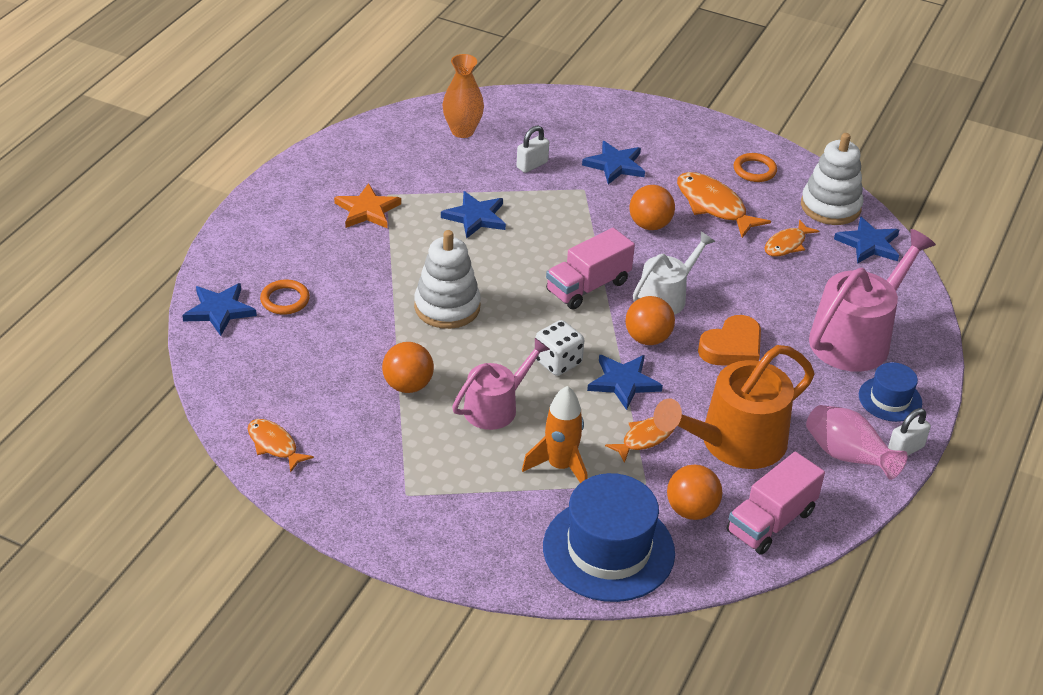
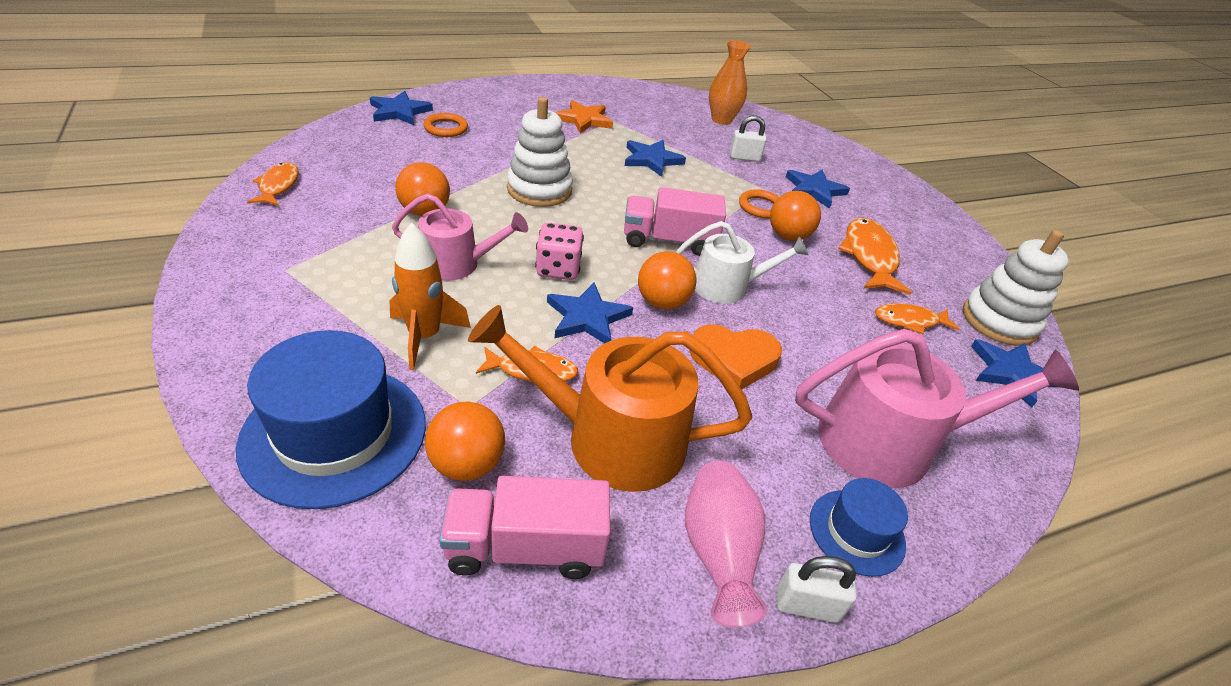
camera: 40 degrees right, 0 degrees up
(558, 362) = (558, 269): white dice -> pink dice
(754, 170) = (946, 256): orange ring -> orange ring (761, 207)

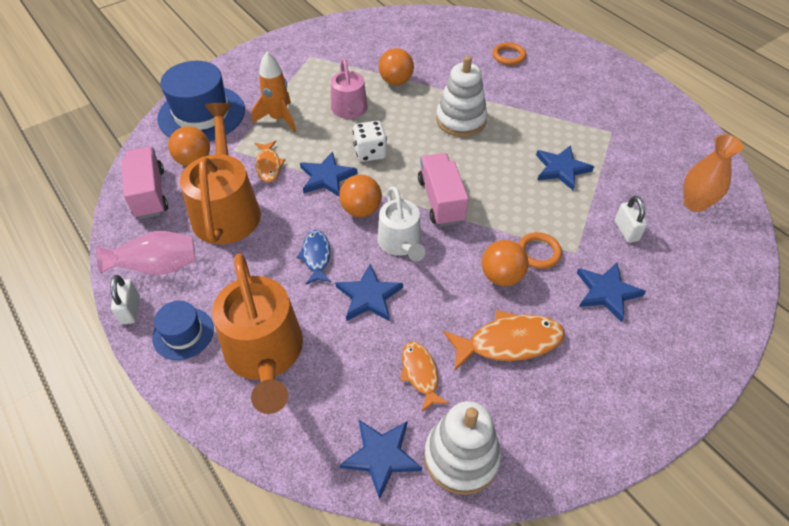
camera: 80 degrees right, 10 degrees up
(278, 186) = (383, 24): orange fish -> none
(399, 111) = (512, 31): blue star -> blue star (369, 296)
(558, 269) = (370, 152): pink dice -> white dice
(584, 120) = (594, 116): orange star -> none
(733, 360) = (316, 256): orange heart -> blue fish
(889, 442) = (265, 353): pink watering can -> orange watering can

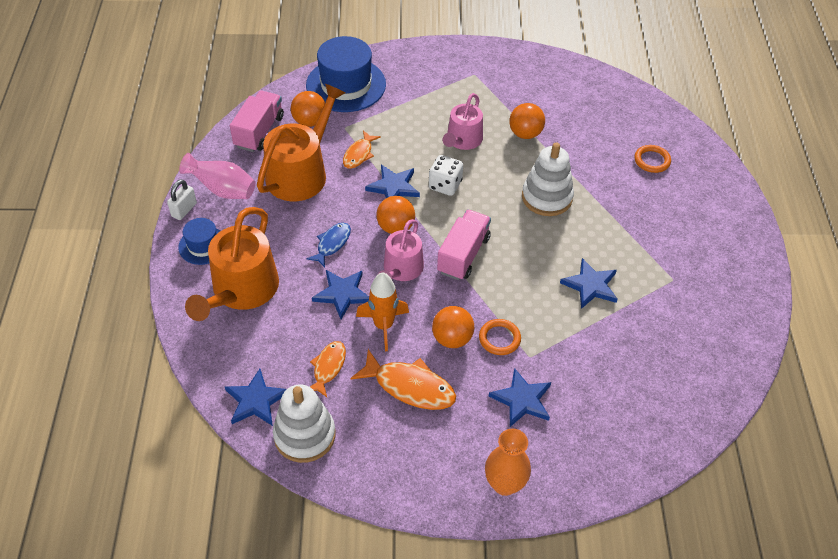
camera: 35 degrees right, 0 degrees up
(279, 119) = (400, 119): orange rocket -> orange rocket (383, 326)
(401, 243) = (401, 269): white watering can -> pink watering can
(626, 231) = (591, 366): white padlock -> none
(695, 203) = (679, 381): orange vase -> orange vase (504, 484)

